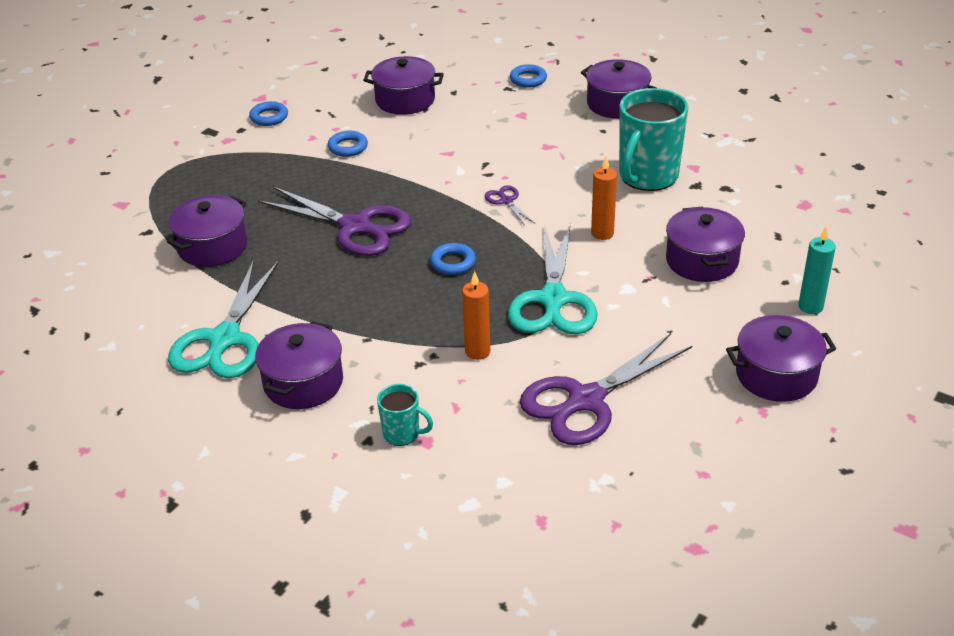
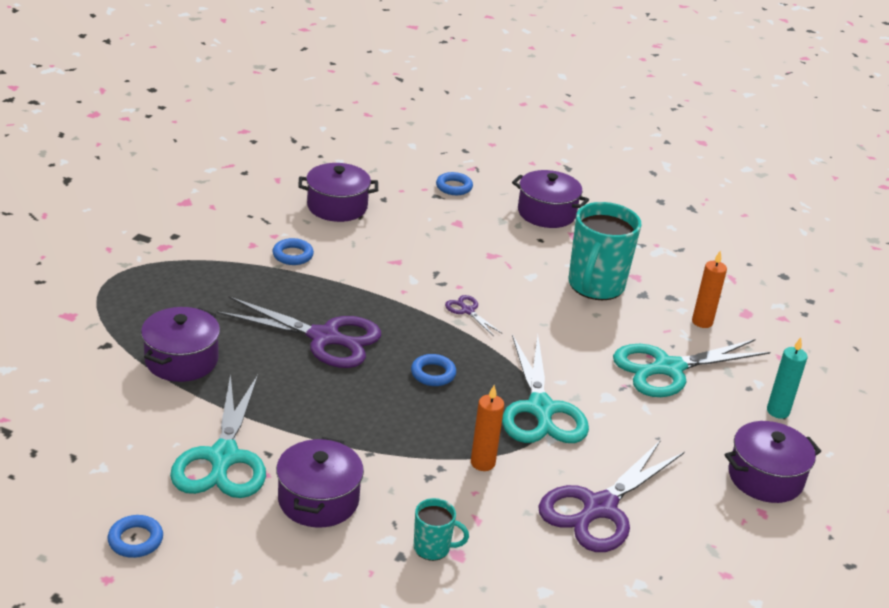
camera: 15 degrees left, 5 degrees down
(269, 117) = (201, 223): blue ring -> blue ring (135, 540)
(602, 233) = (568, 343): orange candle -> orange candle (702, 322)
(702, 261) = (668, 368): purple pot -> turquoise scissors

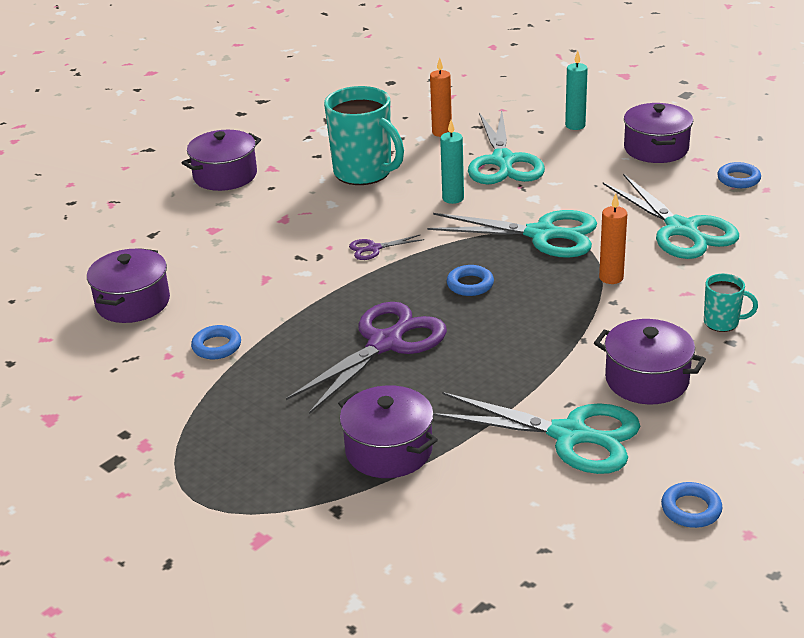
camera: 65 degrees left, 0 degrees up
(433, 548) = (722, 322): turquoise mug -> turquoise mug turned 75 degrees clockwise
(454, 187) = (141, 221): blue ring -> blue ring (738, 179)
(578, 345) = (453, 198): none -> turquoise candle
(599, 508) = (681, 229): purple scissors -> turquoise scissors

